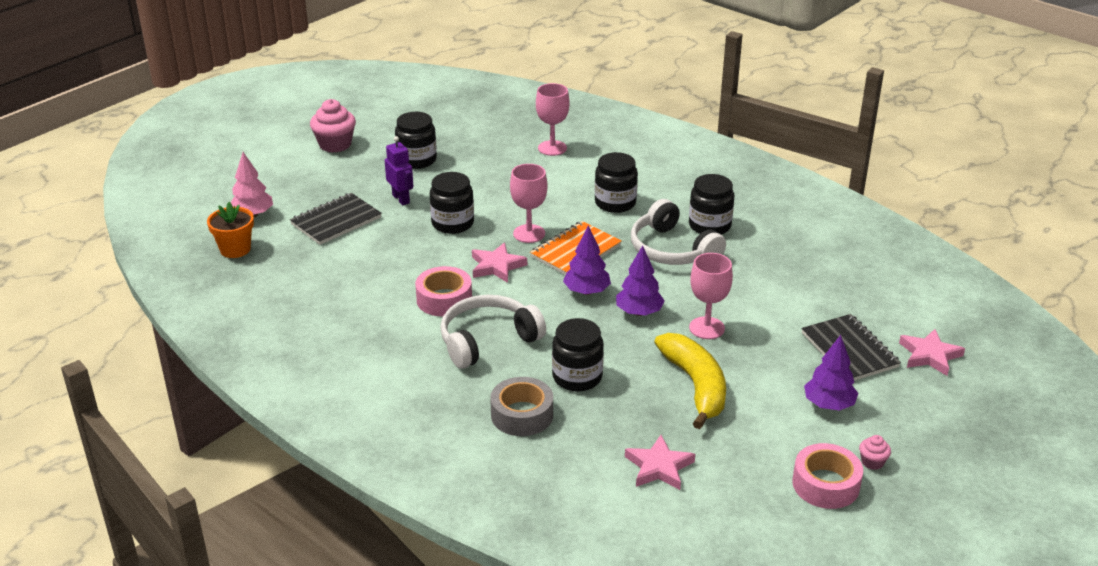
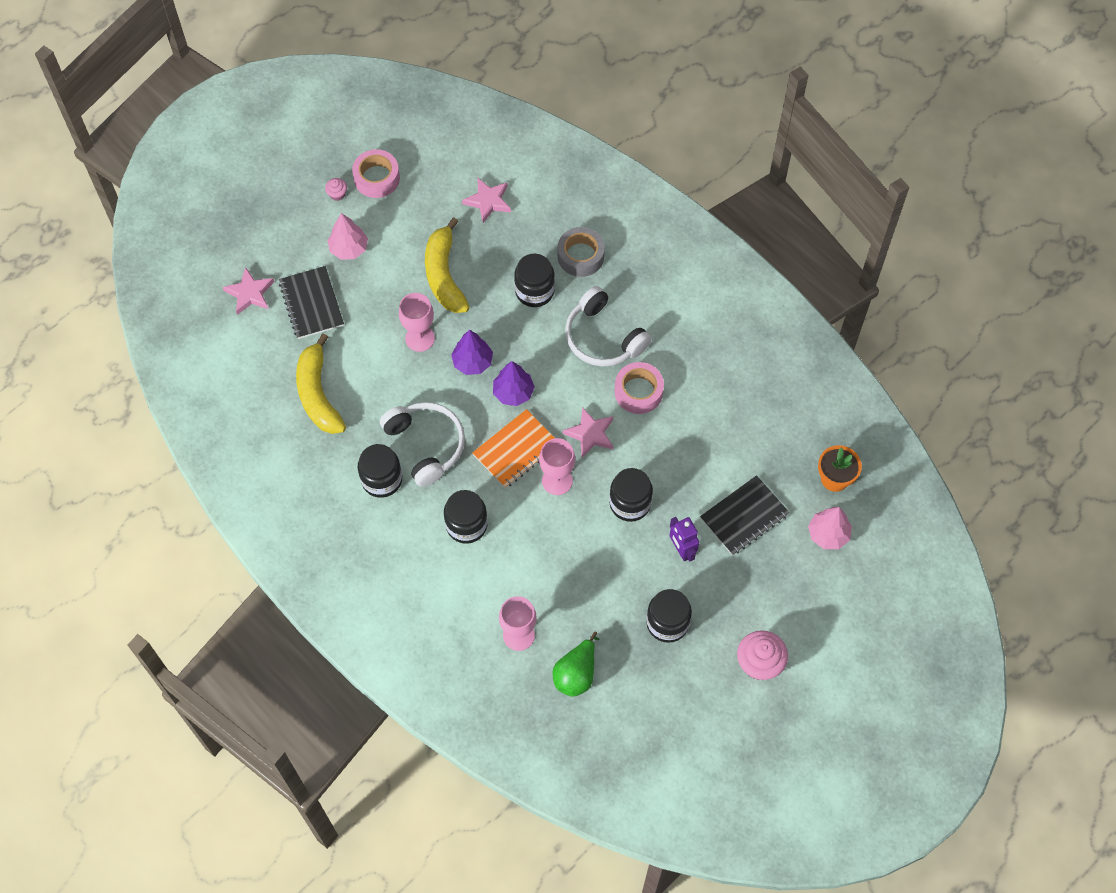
camera: 175 degrees left, 30 degrees up
(487, 340) = (603, 338): white headphones -> white headphones turned 75 degrees clockwise
(498, 132) = (576, 674): none -> green pear
(804, 279) = (318, 394): none -> yellow banana
(828, 405) = (349, 248): purple tree -> pink tree

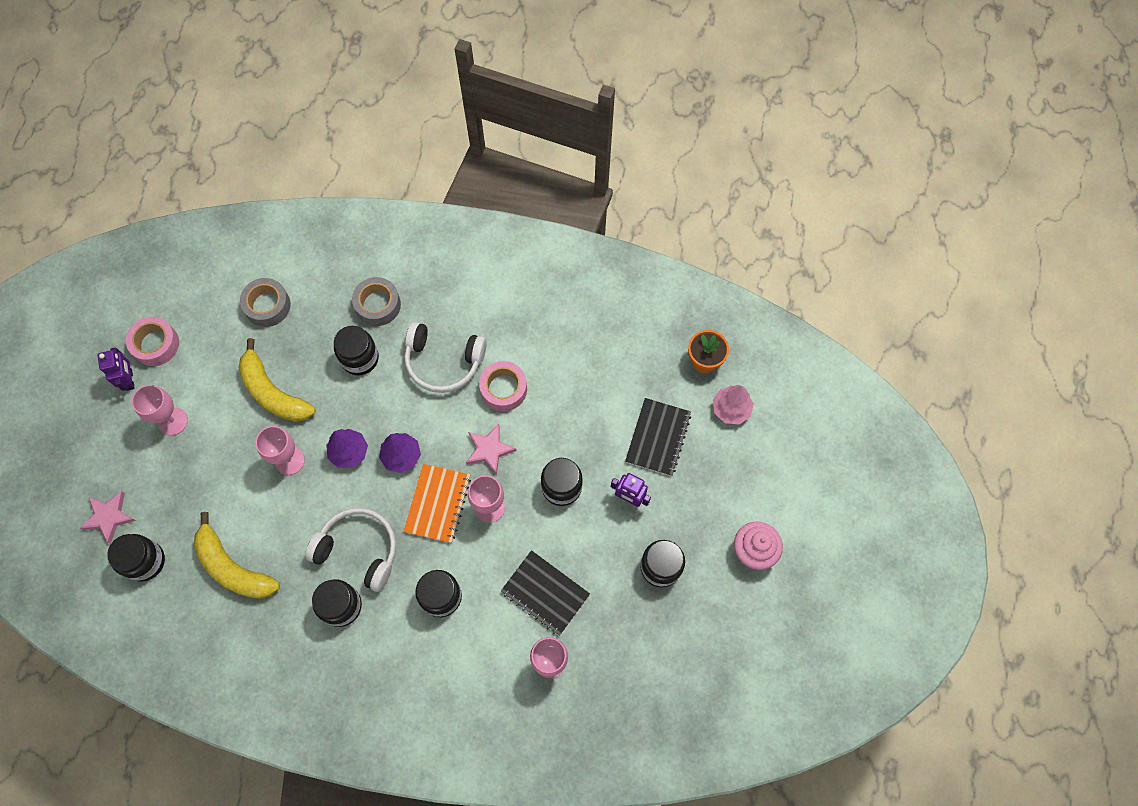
camera: 35 degrees left, 5 degrees up
(254, 345) = (145, 561): none -> black jar
(312, 304) = (172, 491): black notebook -> black notebook (545, 593)
(337, 194) = (129, 380): pink cupcake -> purple robot
(349, 248) = (173, 421): pink tree -> pink goblet
(488, 201) = (267, 306): pink star -> grey tape
(576, 674) = (619, 661): green pear -> none

